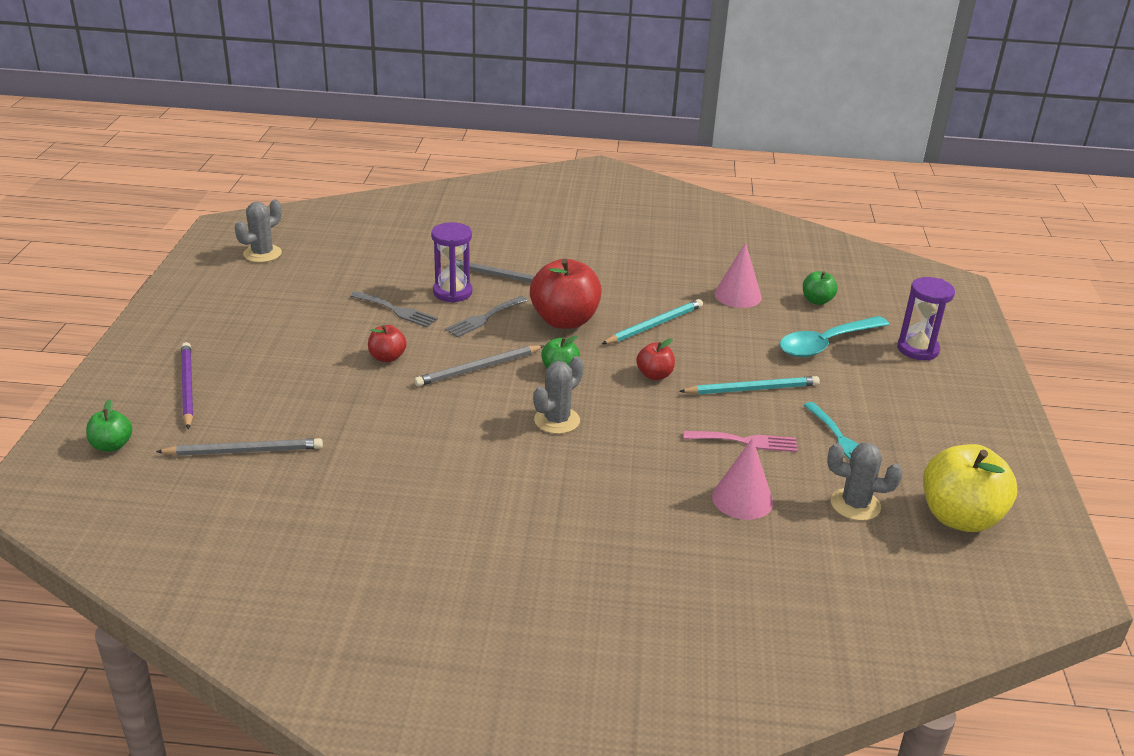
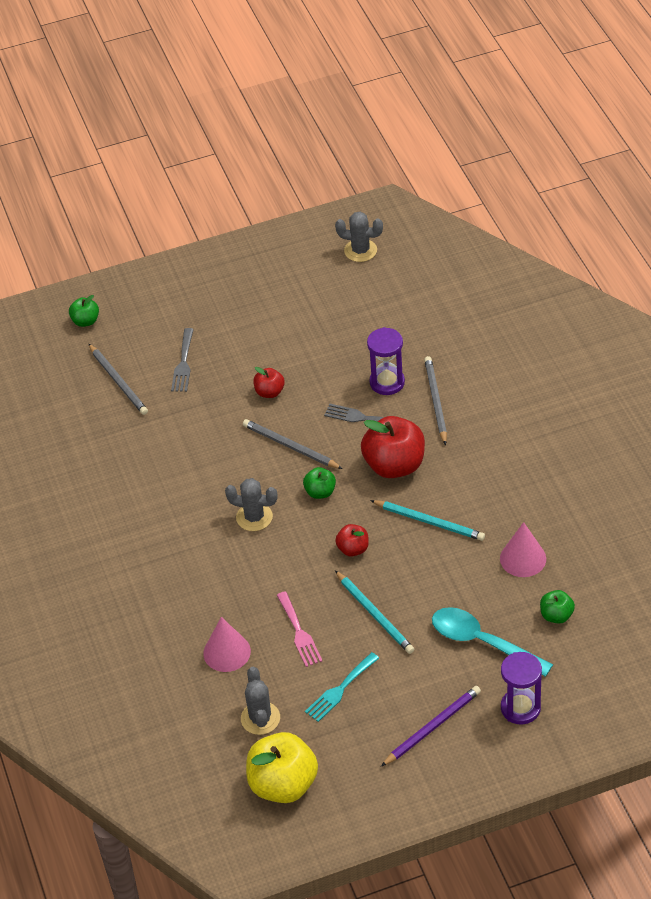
camera: 70 degrees right, 15 degrees up
(187, 387) = (165, 316): purple pencil -> purple pencil (432, 727)
(396, 310) = (336, 365): grey fork -> grey fork (183, 363)

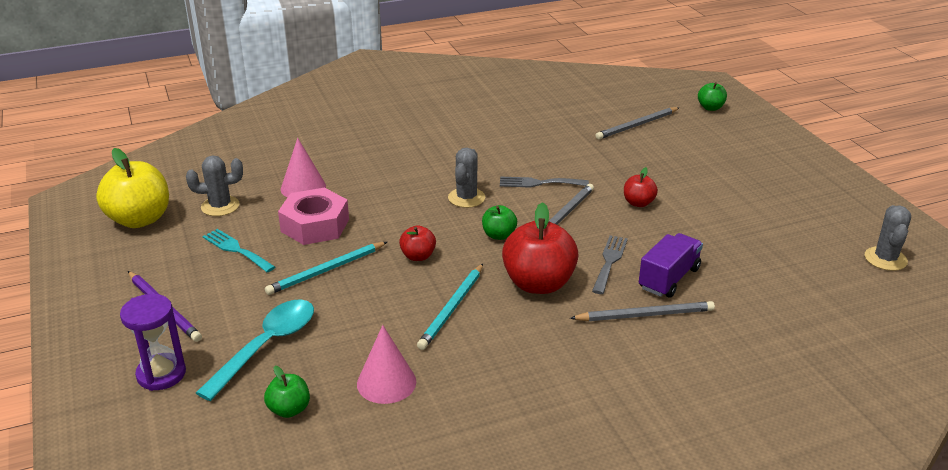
camera: 85 degrees right, 15 degrees down
(183, 363) = (668, 155): grey fork -> grey fork (539, 183)
(299, 632) = (315, 225): pink fork -> pink nut
(387, 382) = (669, 278): purple hourglass -> purple truck

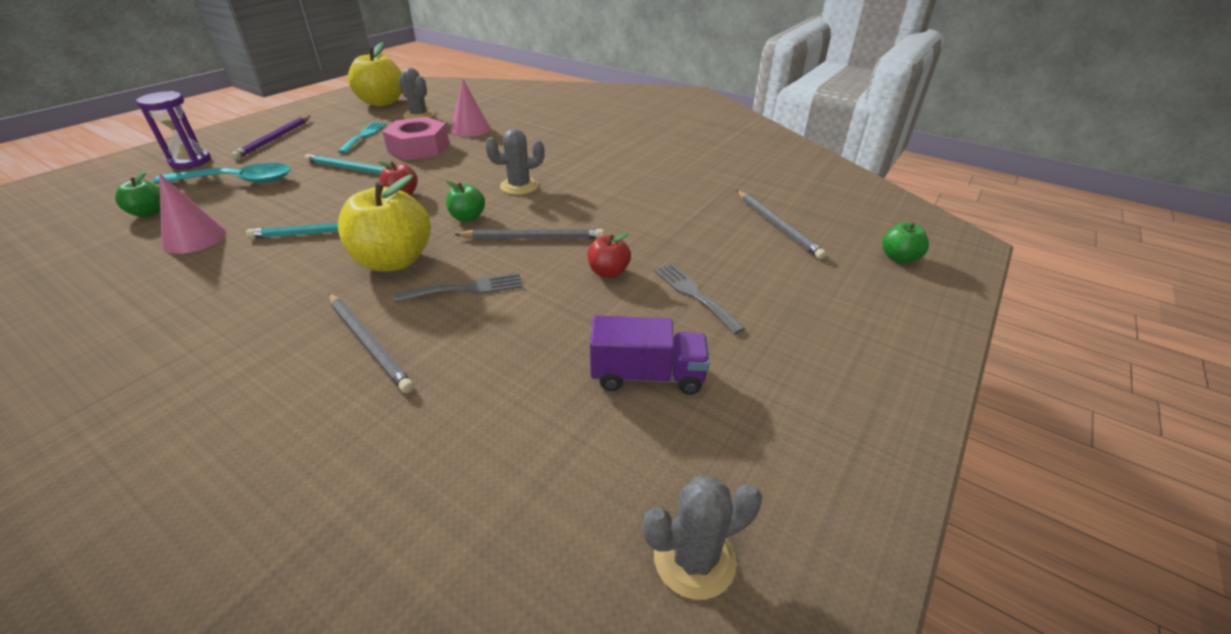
camera: 55 degrees right, 5 degrees up
(538, 284) = (394, 261): red apple -> yellow apple
(539, 183) = (584, 209): grey fork -> grey fork (694, 294)
(637, 125) = (777, 225): grey pencil -> grey pencil turned 135 degrees counterclockwise
(669, 278) = (460, 338): purple truck -> purple truck (647, 375)

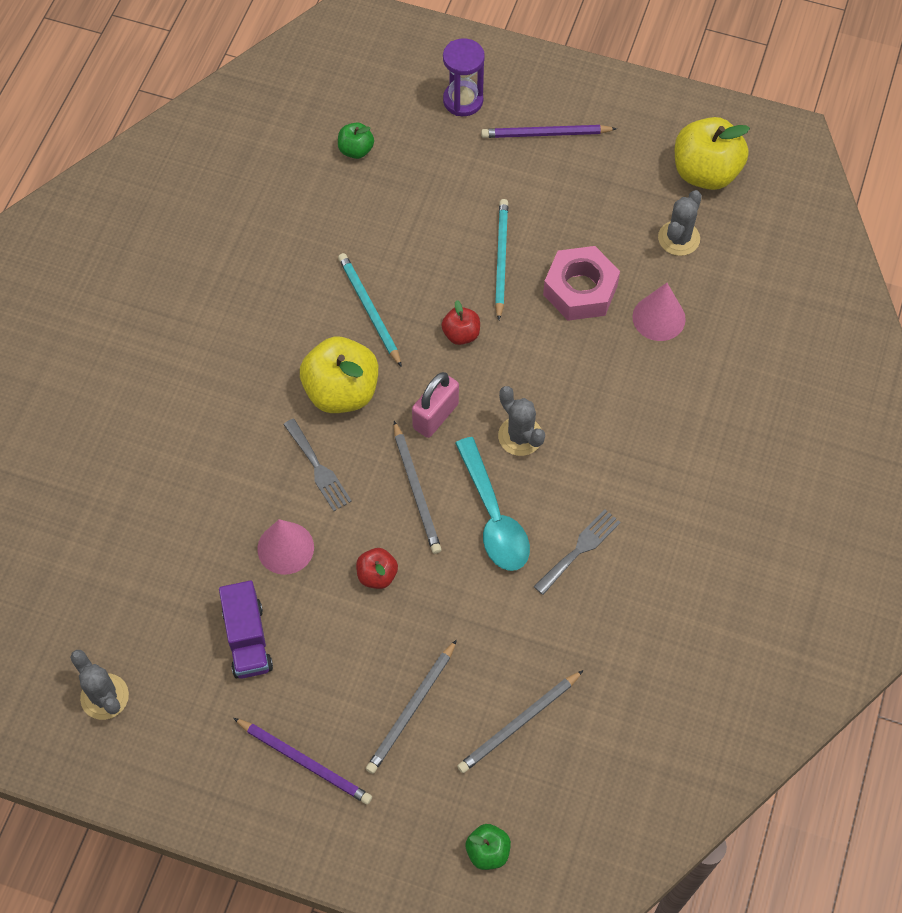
camera: 75 degrees right, 25 degrees up
(194, 238) = (328, 217): pink cone -> pink cone (285, 548)
(236, 181) = (437, 171): turquoise spoon -> turquoise spoon (493, 516)
(364, 136) = (591, 215): turquoise fork -> none
(368, 343) = (233, 432): grey pencil -> grey pencil (412, 708)
(467, 218) = (435, 416): green apple -> pink padlock
(694, 294) = (363, 656): grey fork -> grey fork (579, 549)
(811, 355) = (304, 761): none -> purple pencil

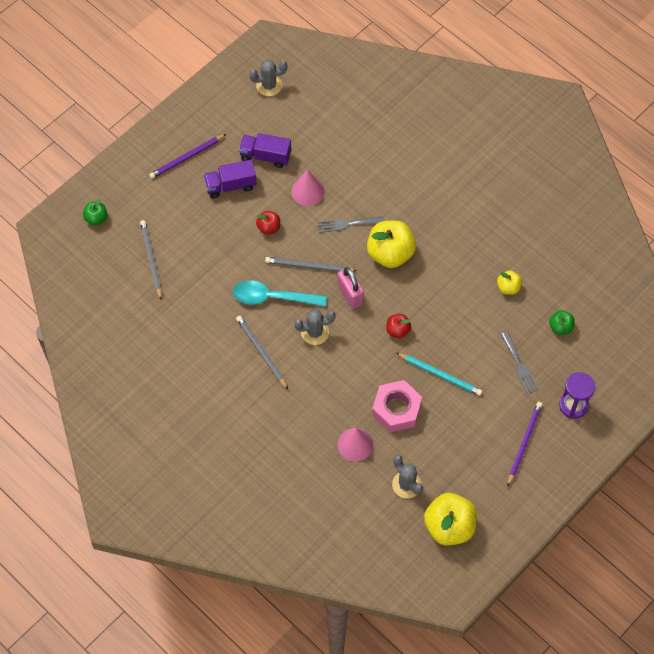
camera: 115 degrees right, 0 degrees up
(325, 228) = (508, 287): none -> yellow apple
(327, 667) = (230, 185): none -> purple truck
(369, 310) = (438, 289): turquoise pencil -> none
(412, 708) = (187, 214): grey pencil -> grey pencil (261, 352)
(579, 549) = (230, 331): grey fork -> grey fork (519, 365)

